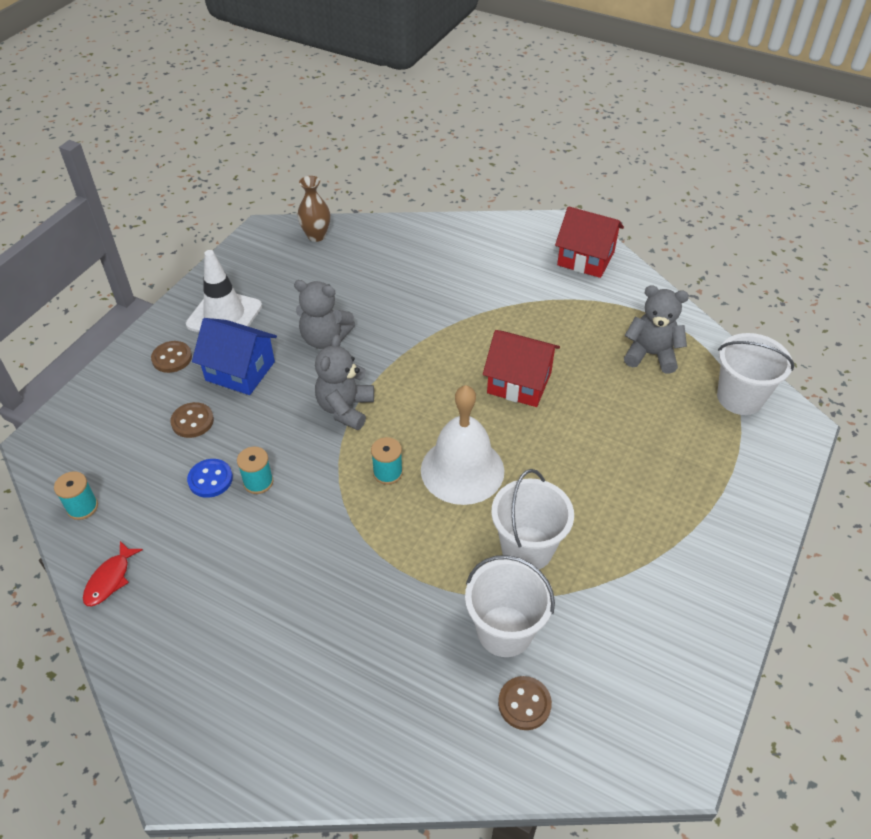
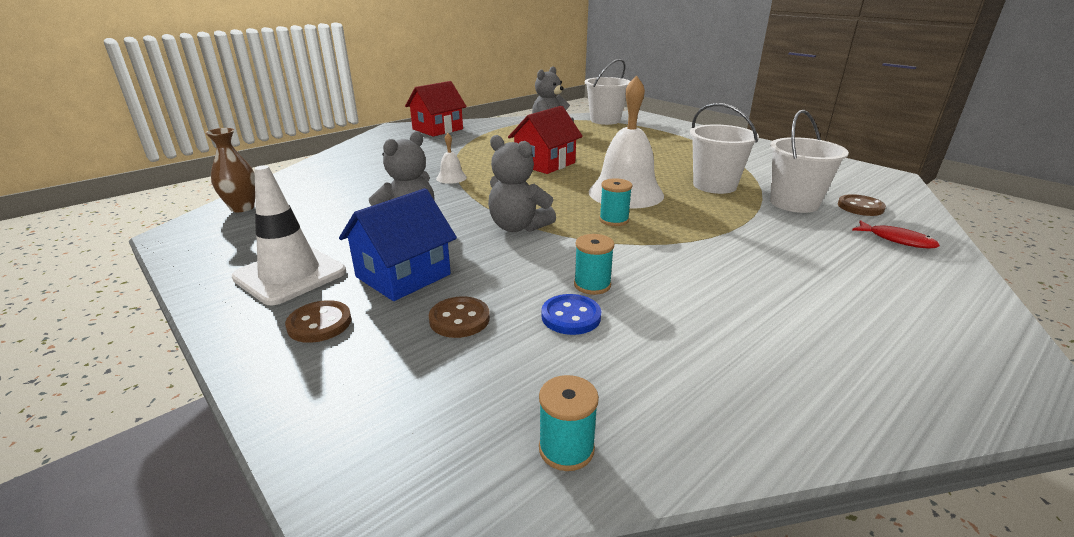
camera: 70 degrees left, 20 degrees down
(110, 579) = (726, 427): red fish -> red fish (897, 240)
(439, 326) = (451, 178): none -> white bell

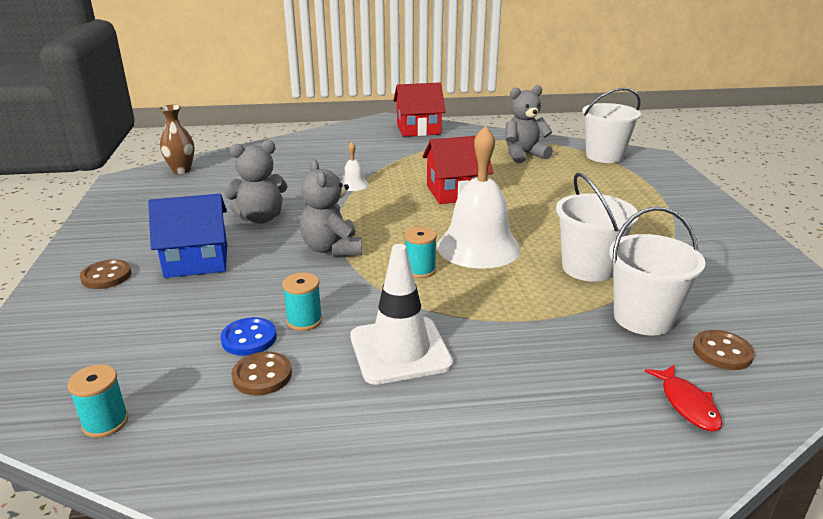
camera: 35 degrees right, 0 degrees up
(290, 275) = (138, 234): white traffic cone -> white traffic cone (400, 350)
(459, 319) = (180, 308): brown button -> brown button (262, 375)

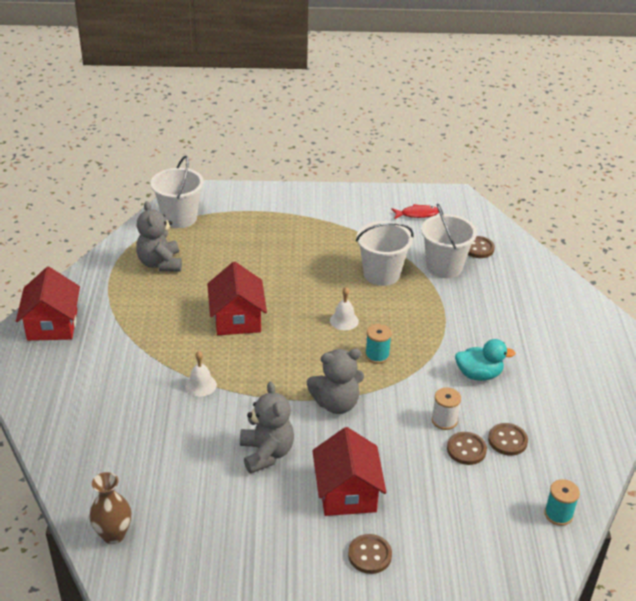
camera: 85 degrees left, 10 degrees up
(196, 260) = (347, 493): blue house -> red house
(249, 338) = (466, 449): blue button -> brown button
(304, 321) = (444, 420): turquoise spool -> white spool
(400, 350) = (479, 374): white traffic cone -> turquoise duck
(478, 247) = (344, 320): white bell -> white bell, size x0.44
(687, 404) = (523, 274): red fish -> red fish (417, 214)

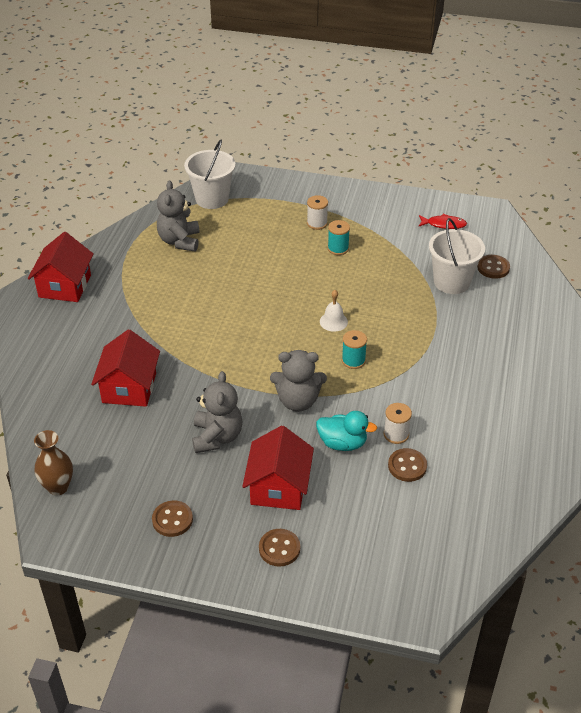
camera: 15 degrees right, 5 degrees up
(201, 385) = (179, 363): white bell -> none
(237, 319) = (233, 305): red house -> red house (129, 388)
(294, 228) = (317, 223): none -> white spool
(381, 274) = (386, 281): white bucket -> none
(479, 374) = (446, 395): turquoise duck -> turquoise duck (342, 443)
(507, 440) = (451, 464): brown button -> brown button (172, 520)
(558, 514) = (475, 544): turquoise spool -> turquoise spool (338, 248)

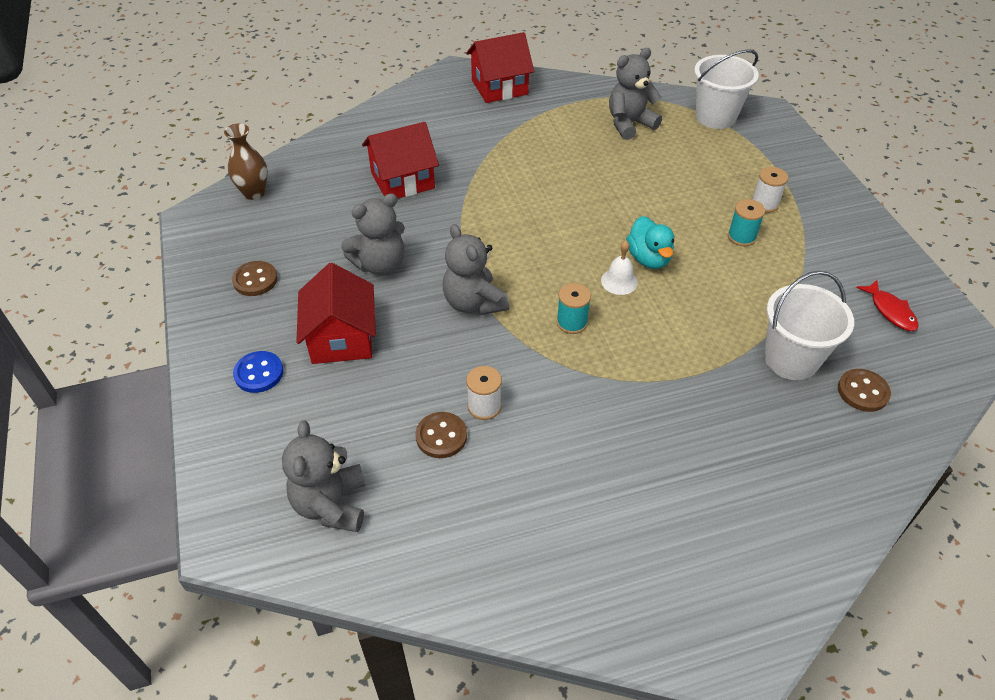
camera: 60 degrees right, 5 degrees up
(278, 487) = (341, 338): red house -> red house turned 75 degrees counterclockwise
(279, 548) = (259, 373): brown button -> blue button
(342, 443) = (438, 364): turquoise duck -> turquoise duck (648, 258)
(429, 545) = (331, 504): none -> grey teddy bear

